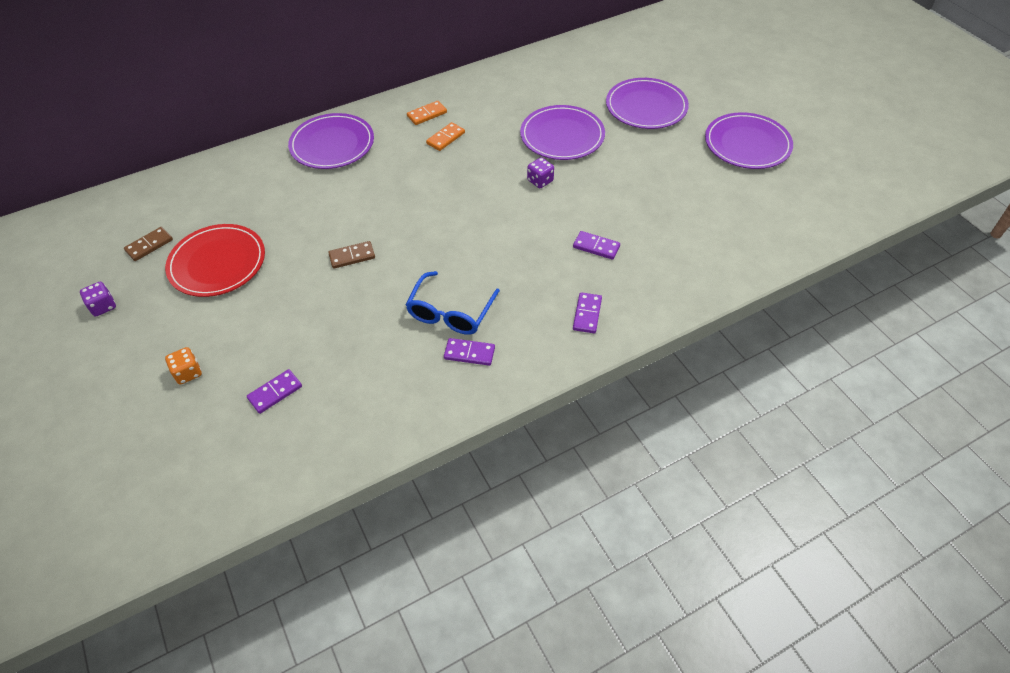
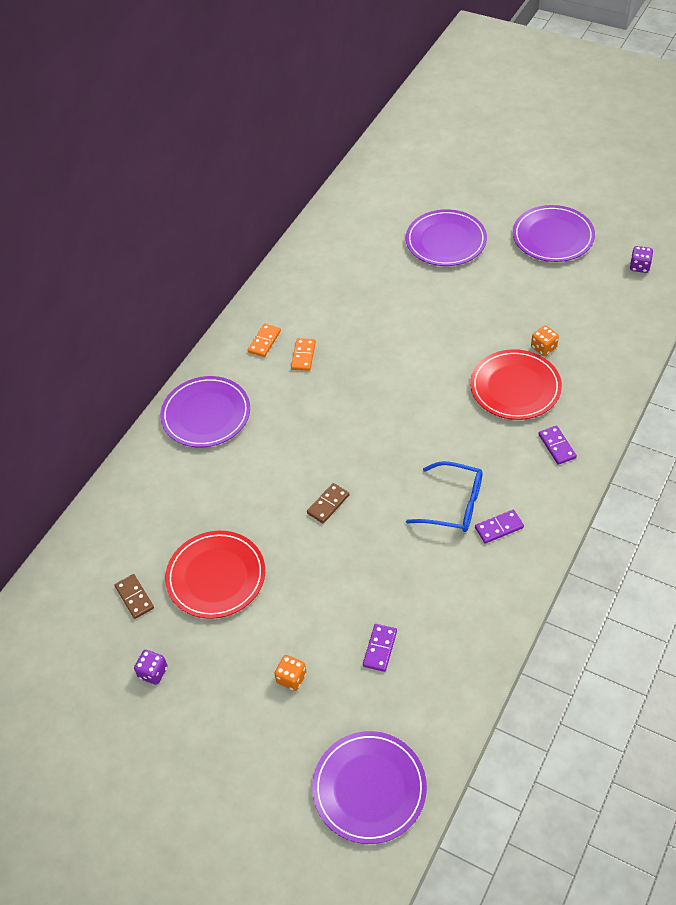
camera: 30 degrees left, 0 degrees up
(149, 245) = (134, 597): brown domino -> brown domino turned 45 degrees counterclockwise
(450, 313) = (454, 504): blue glasses -> blue glasses turned 60 degrees counterclockwise
(540, 181) = (420, 354): purple dice -> purple dice (639, 266)
(562, 136) = (401, 303): purple plate -> purple plate (369, 788)
(596, 247) = (515, 387): purple domino -> red plate
(653, 228) = (543, 348): none -> orange dice

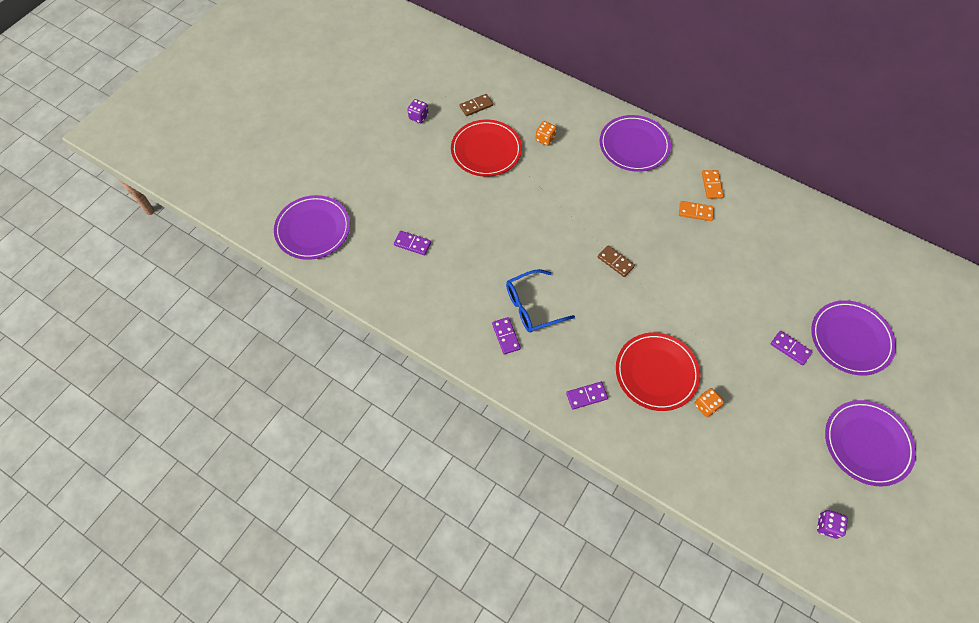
camera: 90 degrees right, 10 degrees up
(264, 341) = (712, 185): orange domino -> orange domino turned 60 degrees clockwise
(291, 678) = (400, 190): orange dice -> orange dice (545, 139)
(328, 504) = (541, 220): brown domino -> brown domino (615, 262)
(454, 504) = (532, 306): blue glasses -> blue glasses turned 45 degrees clockwise
(465, 284) = (790, 348): none -> purple domino

